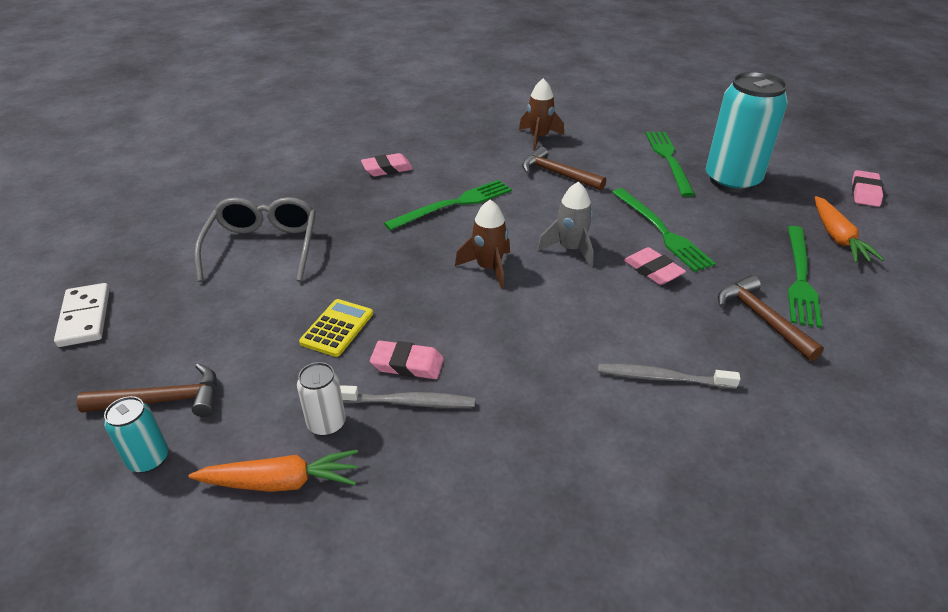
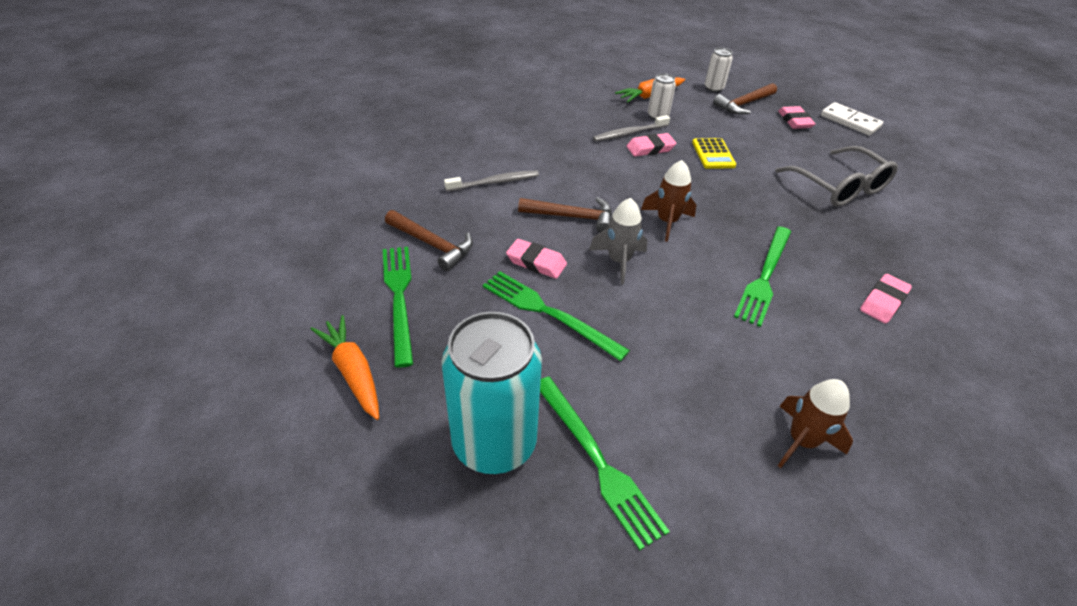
camera: 150 degrees right, 5 degrees up
(149, 459) = (713, 88): turquoise can -> white can
(557, 174) = (712, 365): brown hammer -> brown hammer (572, 217)
(865, 192) = (295, 495): pink eraser -> pink eraser (795, 121)

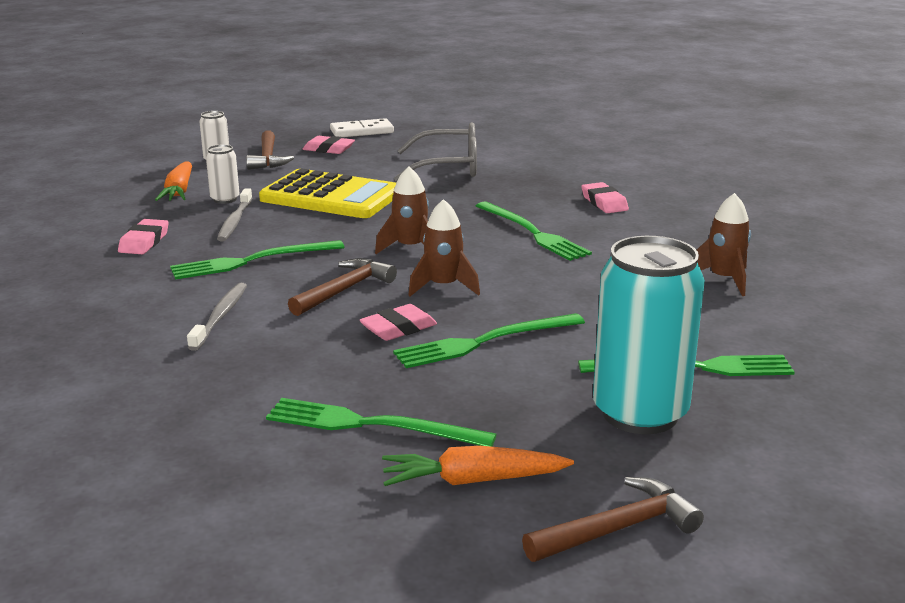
camera: 60 degrees left, 20 degrees down
(432, 244) = (294, 383): brown hammer -> brown hammer (617, 529)
(579, 163) = (252, 261): none -> green fork
(619, 261) = (443, 286): grey rocket -> brown rocket
(650, 148) = (278, 220): pink eraser -> pink eraser (144, 242)
(713, 154) = (331, 196): yellow calculator -> yellow calculator, size x2.04

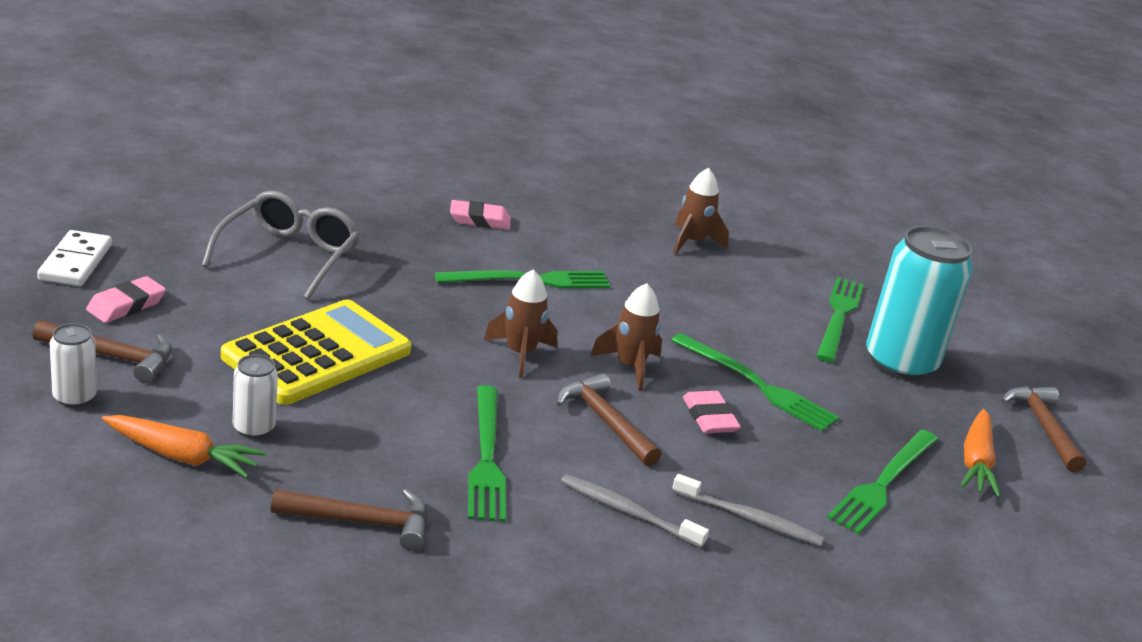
camera: 75 degrees left, 5 degrees up
(144, 242) = (361, 522): pink eraser -> brown hammer
(235, 221) = (345, 439): grey toothbrush -> grey toothbrush (749, 519)
(484, 342) = (757, 385): green fork -> green fork turned 45 degrees counterclockwise

